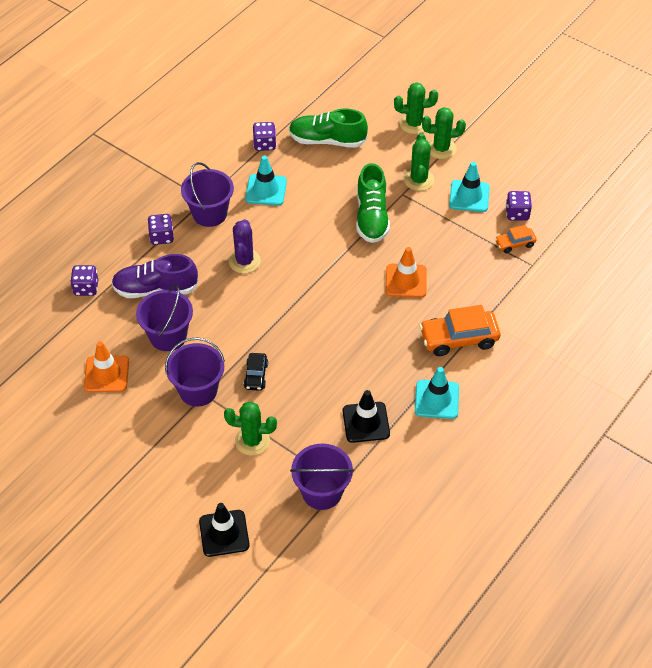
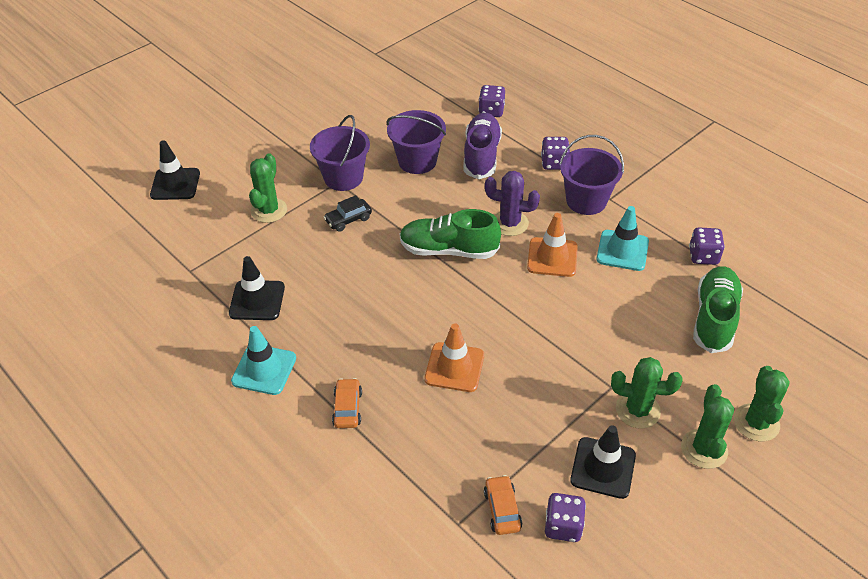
camera: 100 degrees right, 5 degrees down
(106, 374) = (382, 121): orange traffic cone -> orange traffic cone (552, 257)
(256, 376) = (348, 220): black car -> black car turned 45 degrees counterclockwise
(322, 492) = (187, 255): purple bucket -> none
(371, 217) = (569, 347): green shoe -> green shoe (449, 250)
(459, 339) = (347, 408): orange car -> orange car, size x0.55
(469, 196) = (603, 468): turquoise traffic cone -> black traffic cone

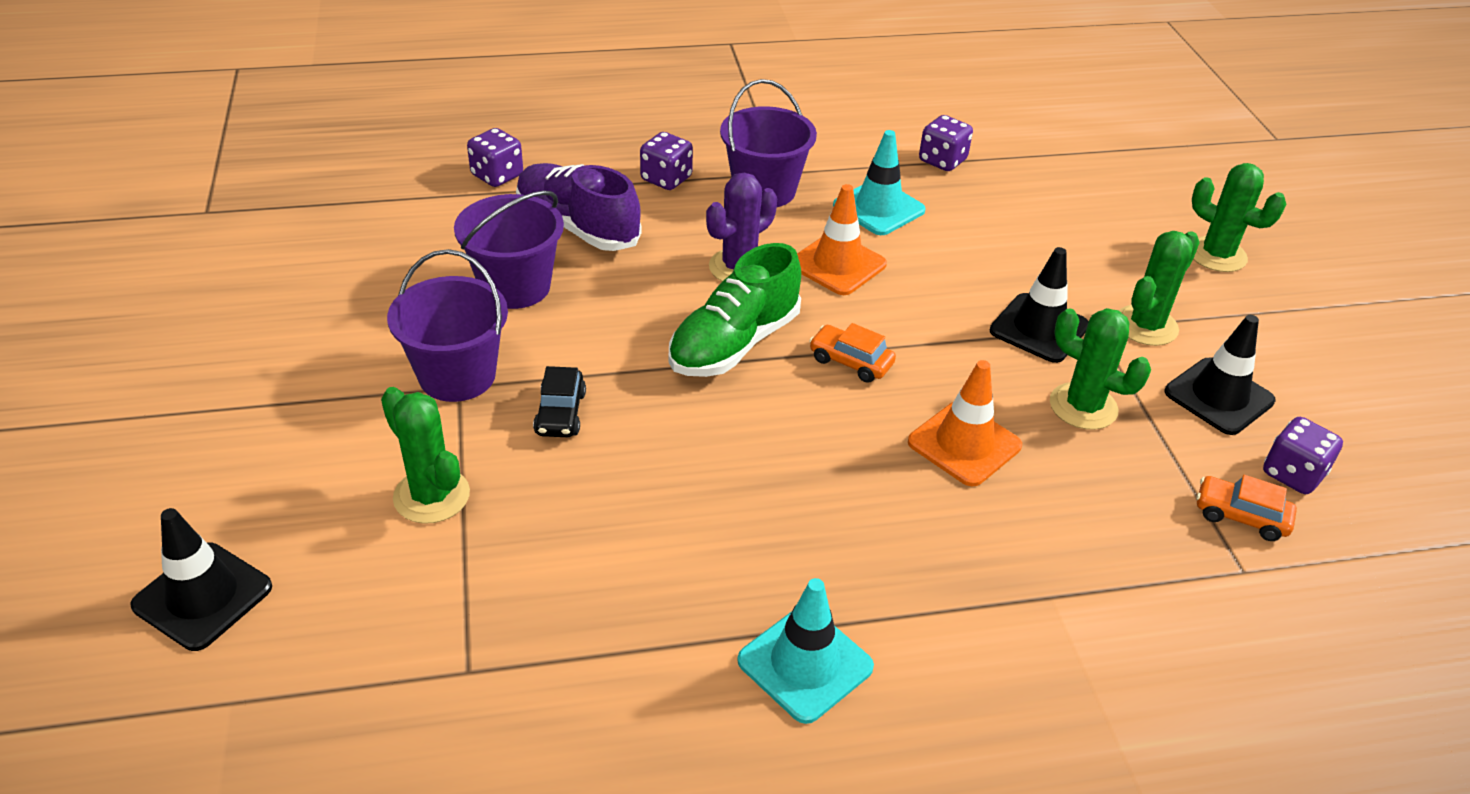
camera: 60 degrees left, 5 degrees down
(257, 300) = (636, 605): black traffic cone -> black traffic cone (1039, 328)
(347, 408) = (963, 594): orange car -> orange car (850, 362)
(704, 449) = (1233, 308): green cactus -> green cactus (1083, 406)
(714, 318) = (1045, 203): green shoe -> none

